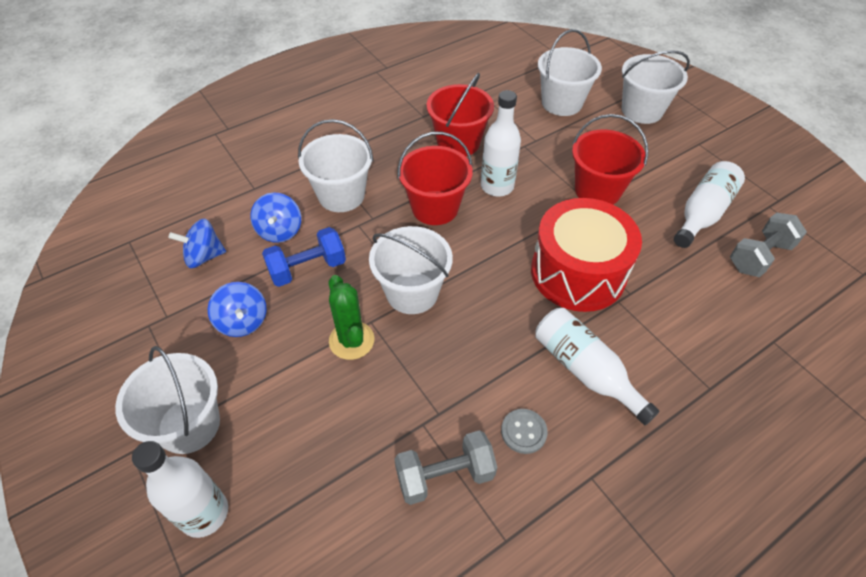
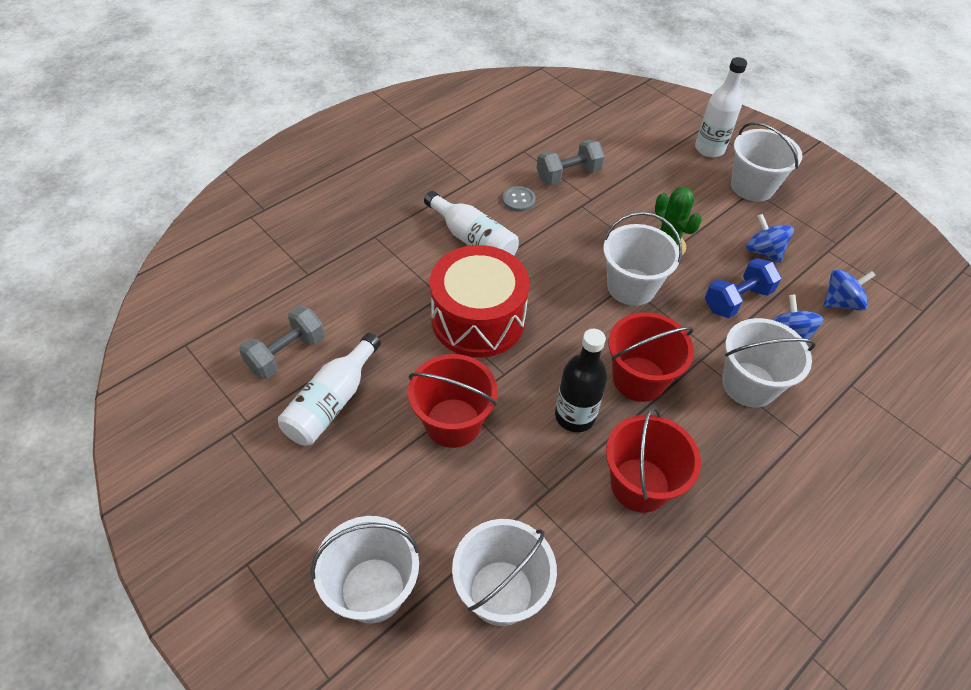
camera: 170 degrees right, 0 degrees up
(497, 186) = (575, 416): white bottle -> black bottle

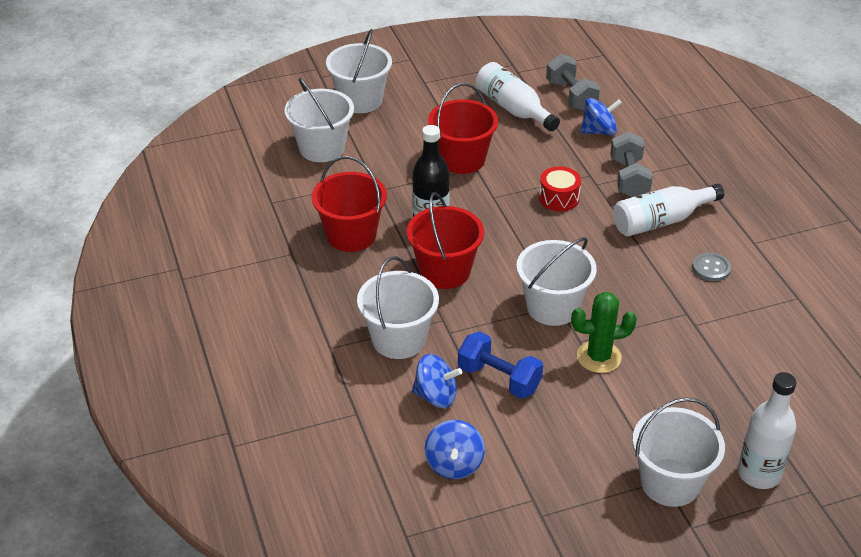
camera: 115 degrees right, 10 degrees down
(478, 319) = (559, 198): red drum -> red drum, size x0.46
(568, 175) = (743, 320): grey dumbbell -> grey dumbbell (629, 178)
(737, 300) = (499, 379): blue dumbbell -> blue dumbbell turned 45 degrees counterclockwise
(763, 252) = (556, 435): blue spinning top -> blue spinning top (599, 131)

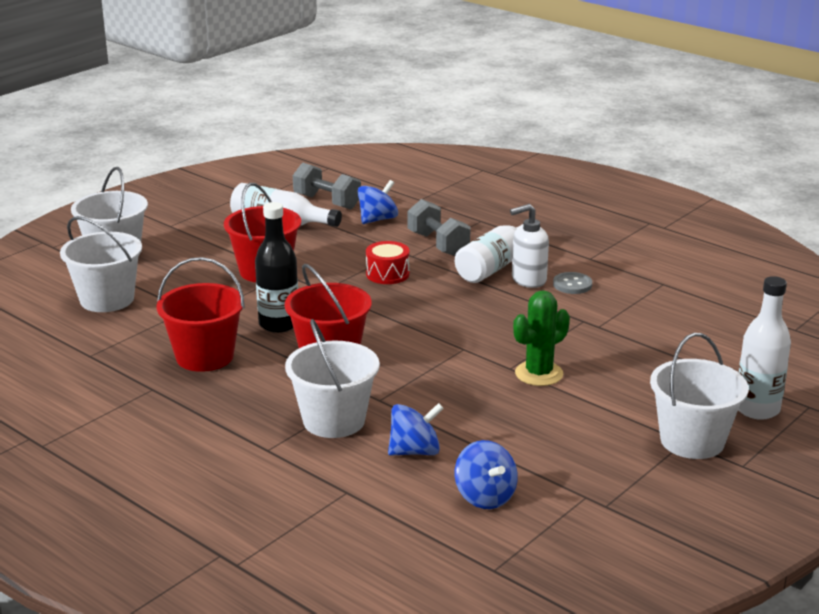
camera: 30 degrees left, 15 degrees down
(499, 379) = (463, 418): blue dumbbell -> none
(552, 307) = (460, 351): white bucket -> none
(675, 248) = (528, 280): none -> white soap dispenser

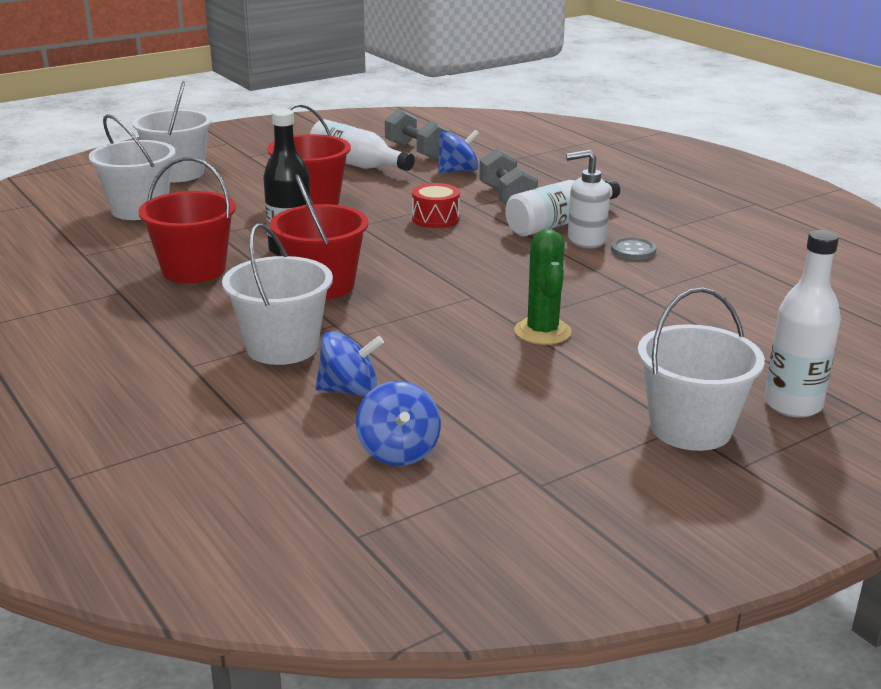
camera: 15 degrees right, 0 degrees up
(539, 374) = (542, 332): green cactus -> green cactus turned 75 degrees counterclockwise

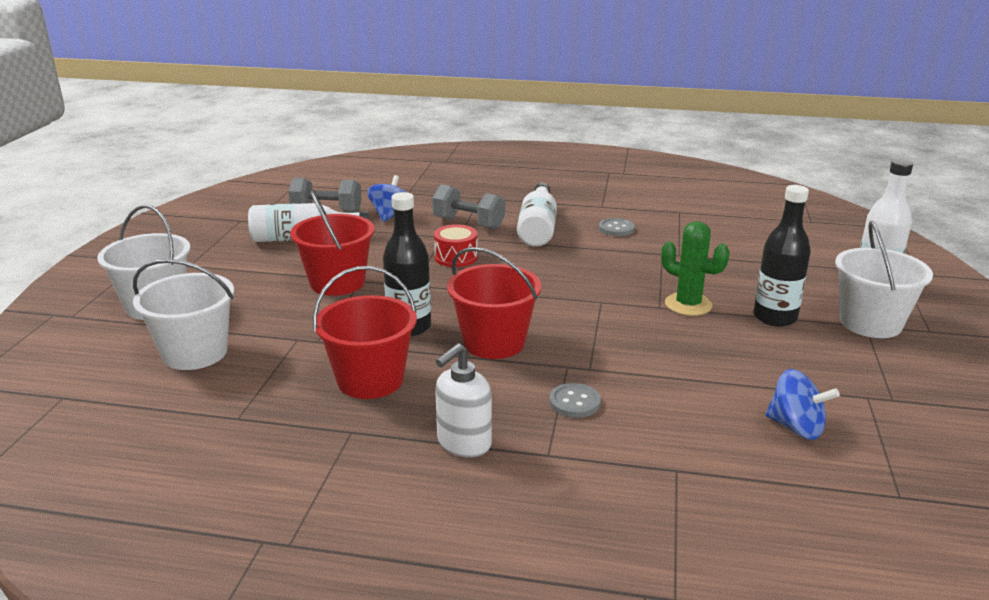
camera: 45 degrees left, 0 degrees up
(282, 347) = (574, 402): white bucket -> grey button
(349, 391) = (683, 406): blue spinning top -> none
(585, 240) = (578, 233): white soap dispenser -> white soap dispenser (463, 443)
(599, 378) = (775, 317): none -> black bottle

